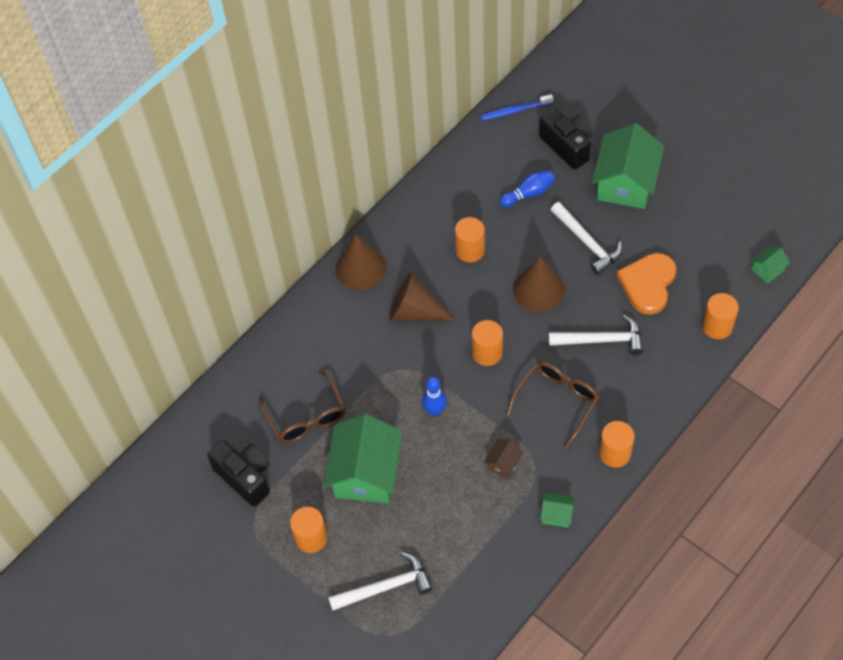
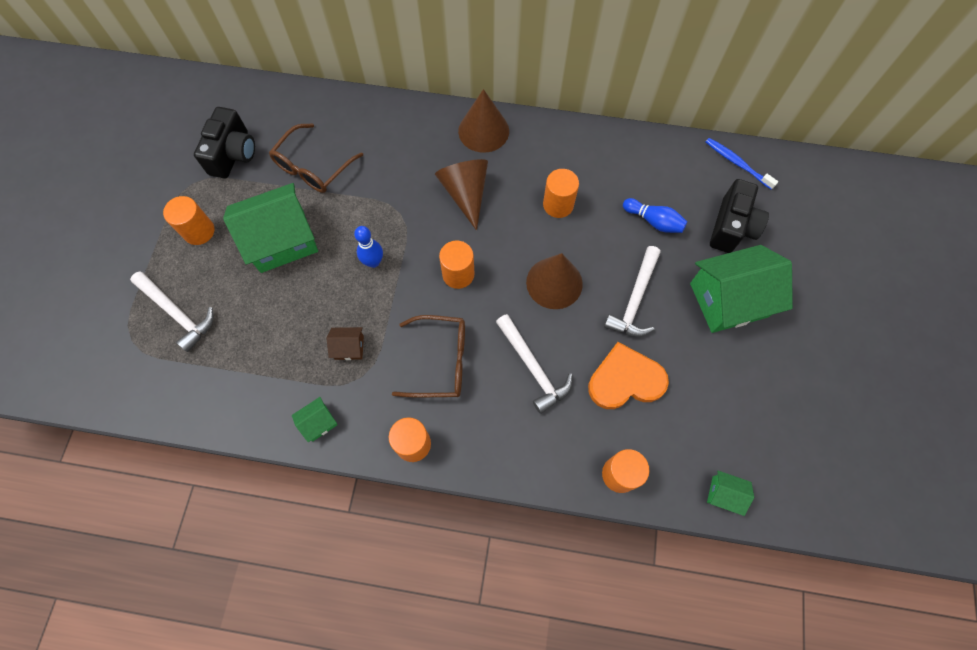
camera: 55 degrees right, 10 degrees up
(556, 514) = (318, 422): green house -> green house turned 75 degrees clockwise

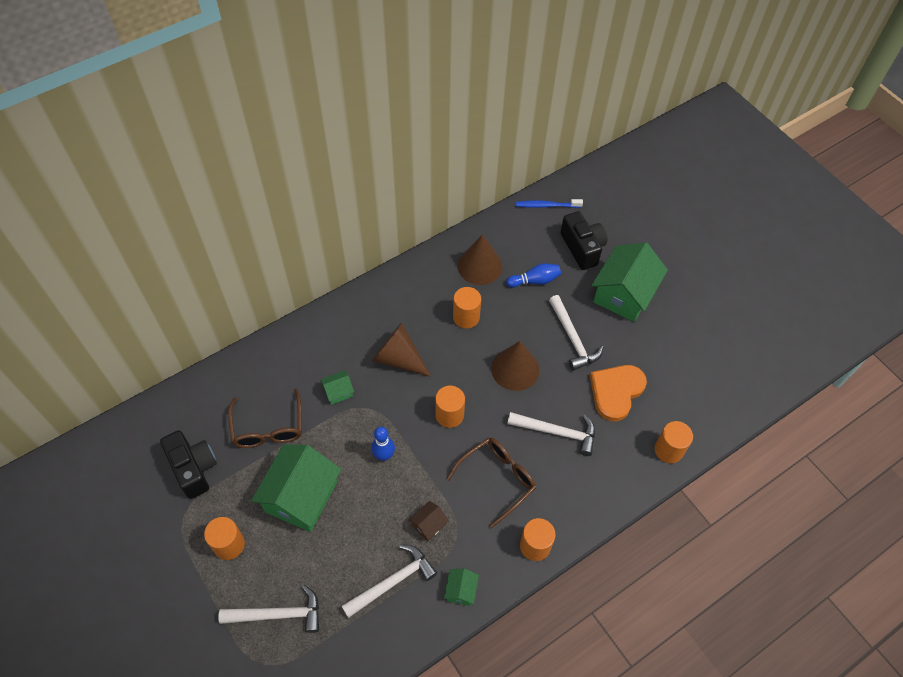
camera: 45 degrees left, 10 degrees down
(277, 366) = (393, 581): none -> white hammer
(483, 131) = (365, 306): brown cone -> brown cone (480, 266)
(724, 494) = (731, 409): green house -> green house (338, 392)

